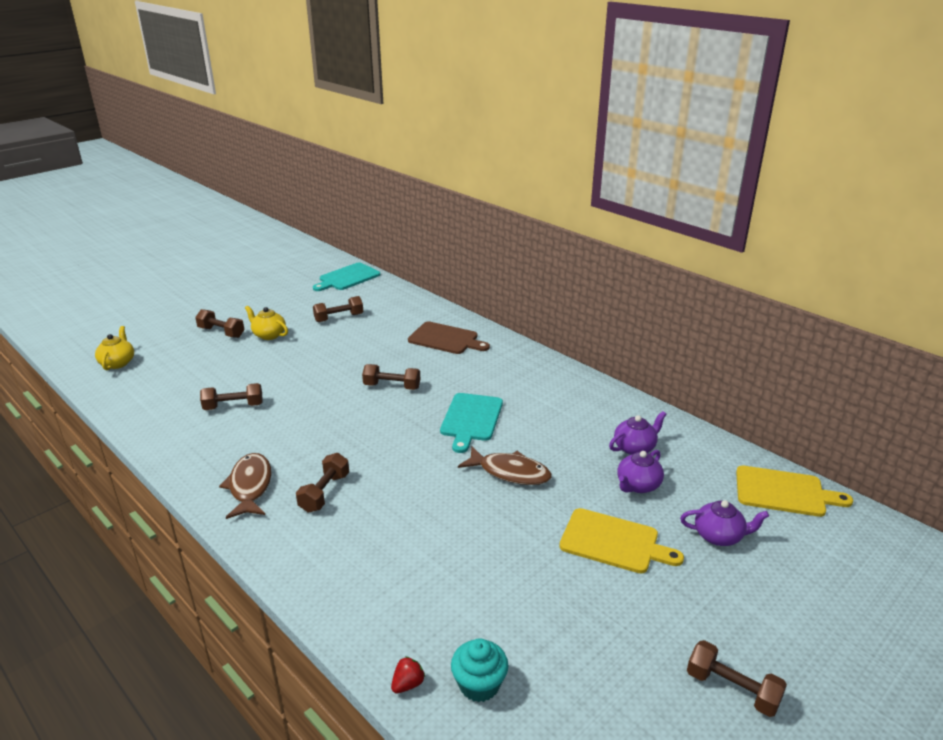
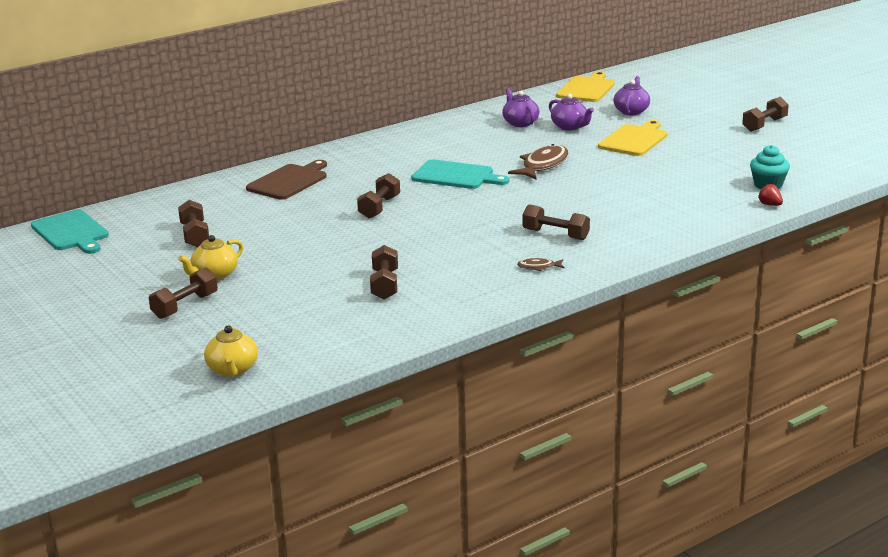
camera: 80 degrees left, 5 degrees down
(118, 363) = (232, 370): yellow teapot -> yellow teapot turned 105 degrees counterclockwise
(250, 486) = (538, 267): brown fish -> brown fish, size x0.48

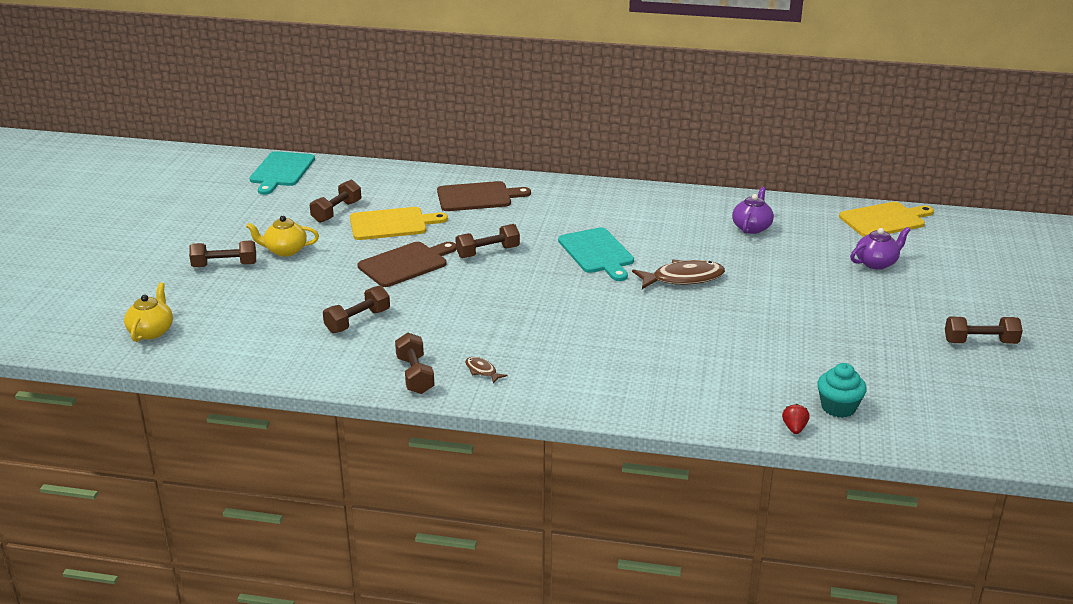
camera: 45 degrees right, 5 degrees up
(232, 370) = (151, 331): yellow teapot -> yellow teapot turned 150 degrees clockwise
(335, 239) = (406, 264): none -> brown cutting board
(555, 234) = (555, 349): brown dumbbell -> brown dumbbell (415, 375)
(570, 127) = (786, 252): purple teapot -> none
(634, 140) = (815, 294): yellow cutting board -> yellow cutting board (392, 224)

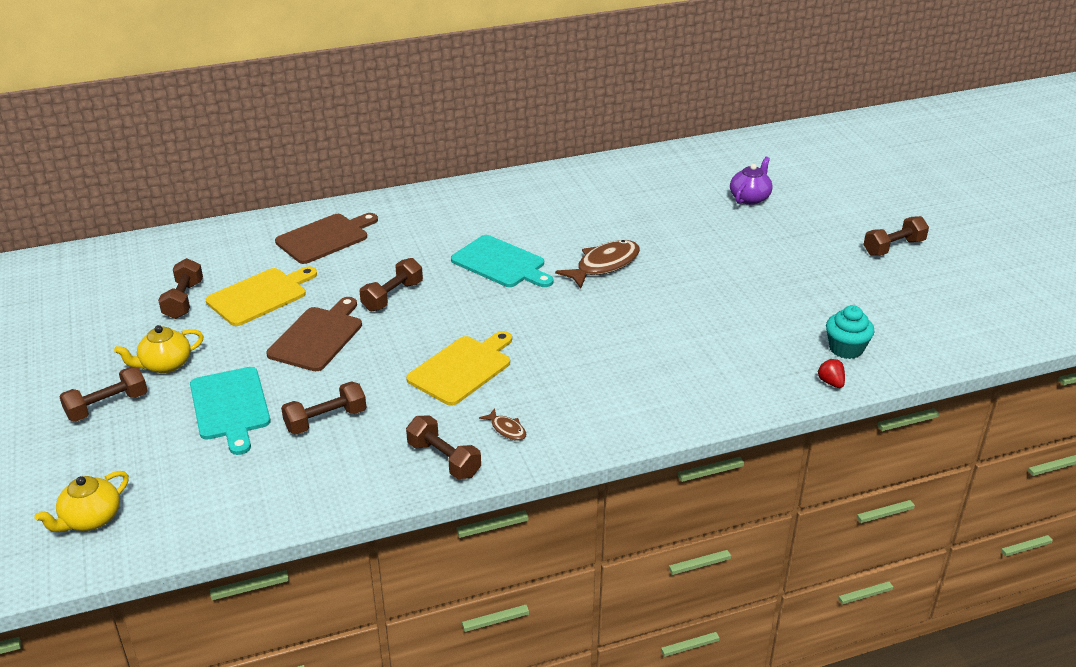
camera: 30 degrees left, 5 degrees up
(151, 331) = (90, 519): yellow teapot -> yellow teapot turned 120 degrees counterclockwise
(281, 171) = (71, 270): turquoise cutting board -> turquoise cutting board (230, 407)
(357, 321) = (326, 420): brown dumbbell -> brown dumbbell turned 45 degrees clockwise
(482, 371) = (507, 429): brown fish -> brown fish turned 150 degrees counterclockwise
(752, 227) = (616, 194): purple teapot -> none
(884, 220) = (719, 154): yellow cutting board -> yellow cutting board (462, 368)

